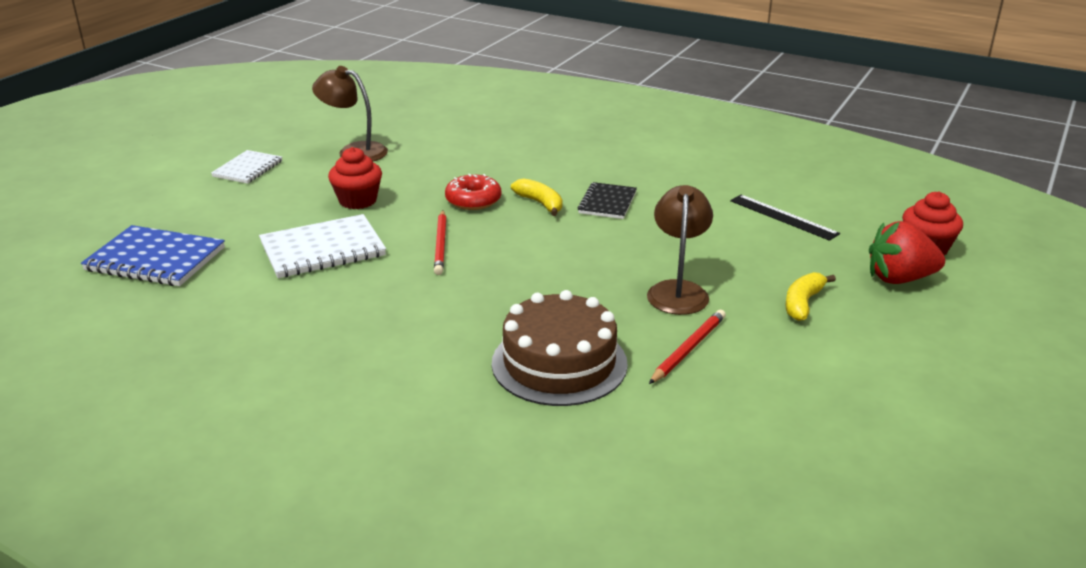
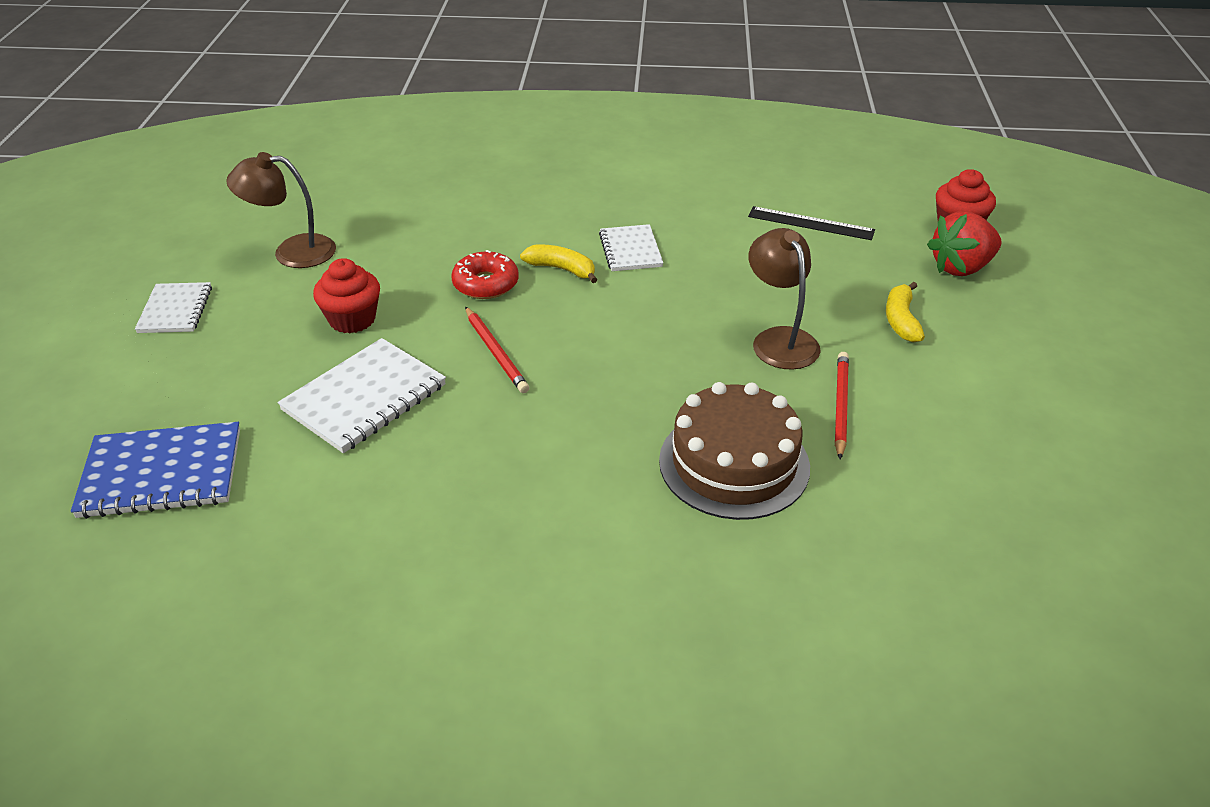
camera: 25 degrees left, 10 degrees up
(607, 203) = (630, 250): black notebook -> white notebook

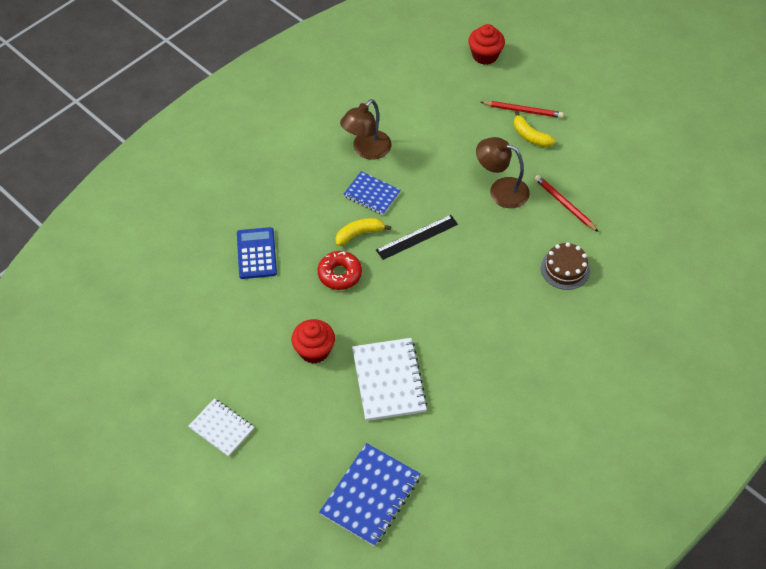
camera: 50 degrees left, 15 degrees up
(292, 252) = (215, 344): brown lamp -> brown lamp (366, 150)
(446, 219) = (256, 253): none -> blue calculator
(495, 352) = (403, 306): red pencil -> red pencil (523, 111)
(630, 250) = (372, 194): white notebook -> blue notebook
(734, 463) = (565, 269): brown cake -> brown cake, size x0.60
(811, 223) = (424, 106): black ruler -> black ruler (417, 237)
(961, 268) = (516, 82): red strawberry -> none

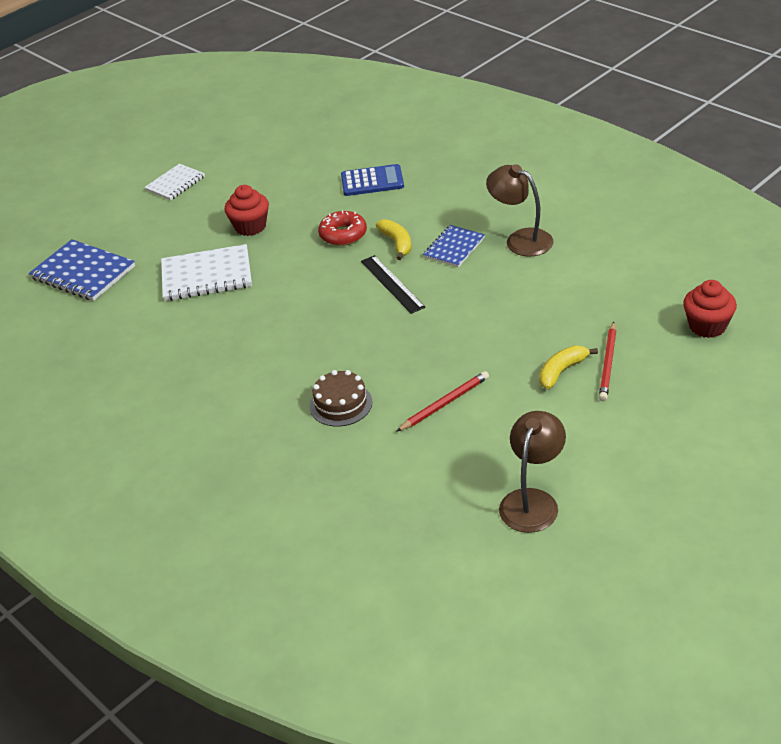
camera: 95 degrees right, 15 degrees down
(501, 190) = (466, 347): brown lamp -> brown lamp (532, 501)

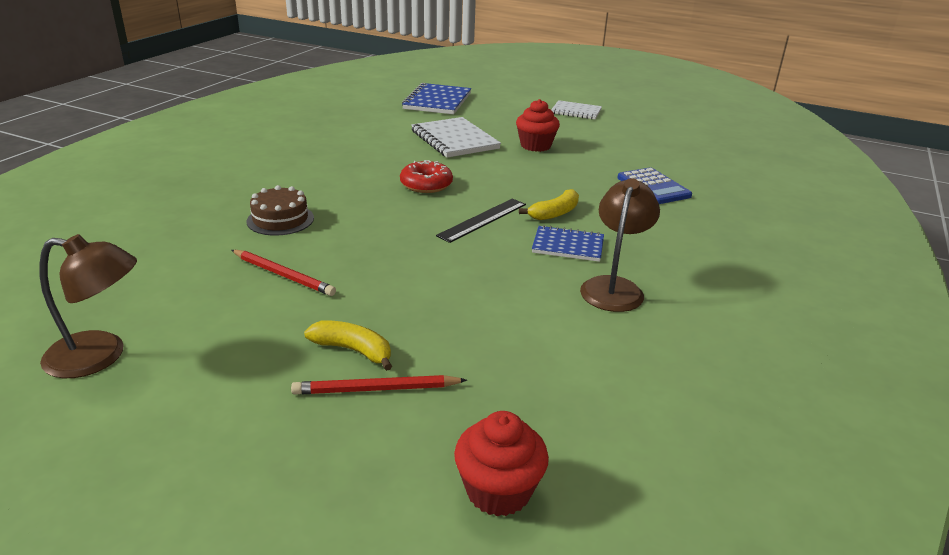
camera: 65 degrees right, 10 degrees down
(343, 234) = (551, 185): red donut -> red donut (426, 185)

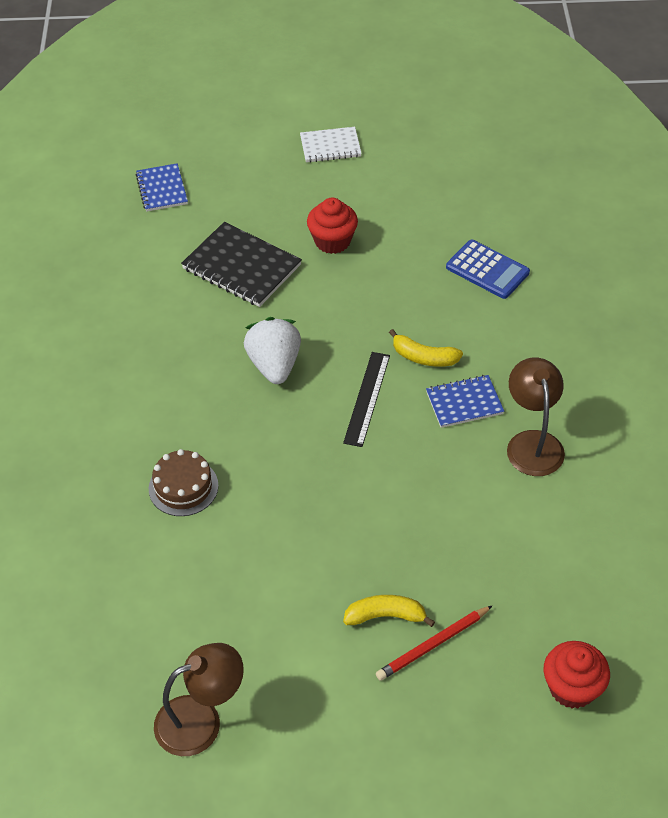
camera: 25 degrees left, 20 degrees up
(283, 275) = (256, 560): red pencil -> none
(426, 185) = (274, 365): red donut -> white strawberry
(437, 101) = (162, 189): blue notebook -> blue notebook, size x0.63
(454, 140) = (241, 267): white notebook -> black notebook
(554, 213) = (424, 357): yellow banana -> yellow banana turned 90 degrees clockwise

